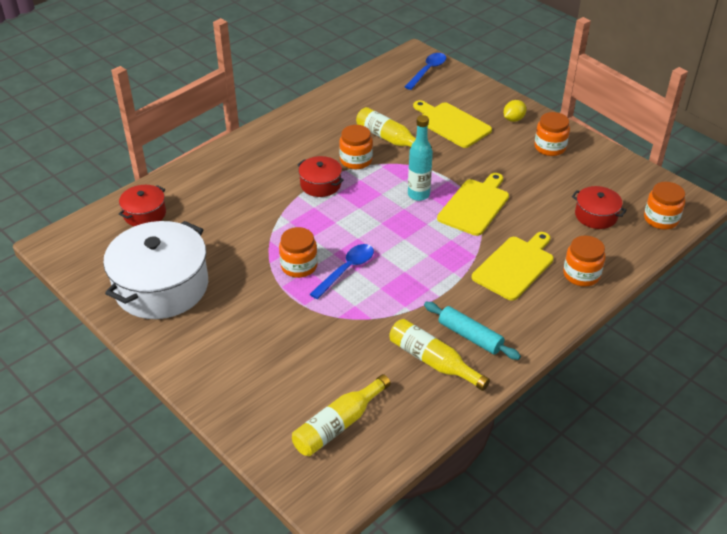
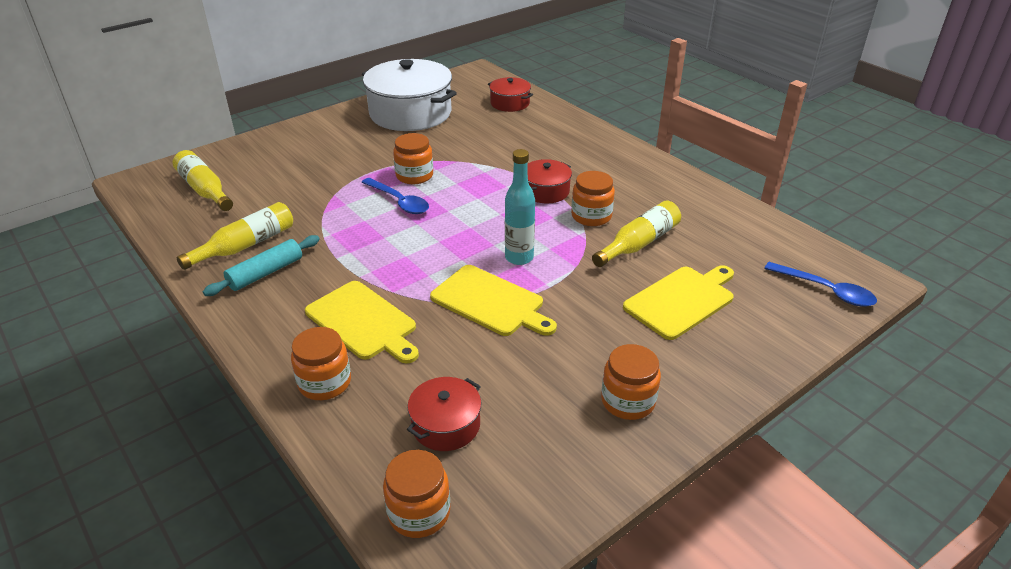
camera: 95 degrees right, 5 degrees down
(513, 119) = (705, 369): yellow lemon -> none

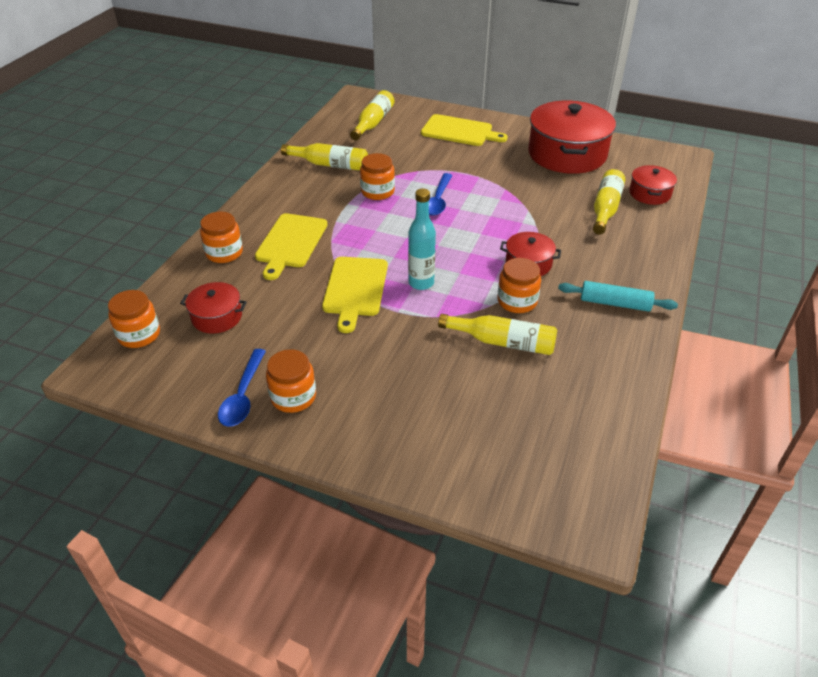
camera: 60 degrees right, 5 degrees up
(266, 273) = (309, 185): turquoise rolling pin -> turquoise rolling pin (615, 303)
(410, 113) = (567, 154): white pot -> red pot
(414, 176) = (479, 193): orange jar -> orange jar (377, 192)
(508, 128) = (605, 209): none -> yellow bottle
(681, 300) = (441, 392): yellow cutting board -> yellow cutting board (459, 131)
(826, 290) = (543, 492): blue spoon -> blue spoon (243, 396)

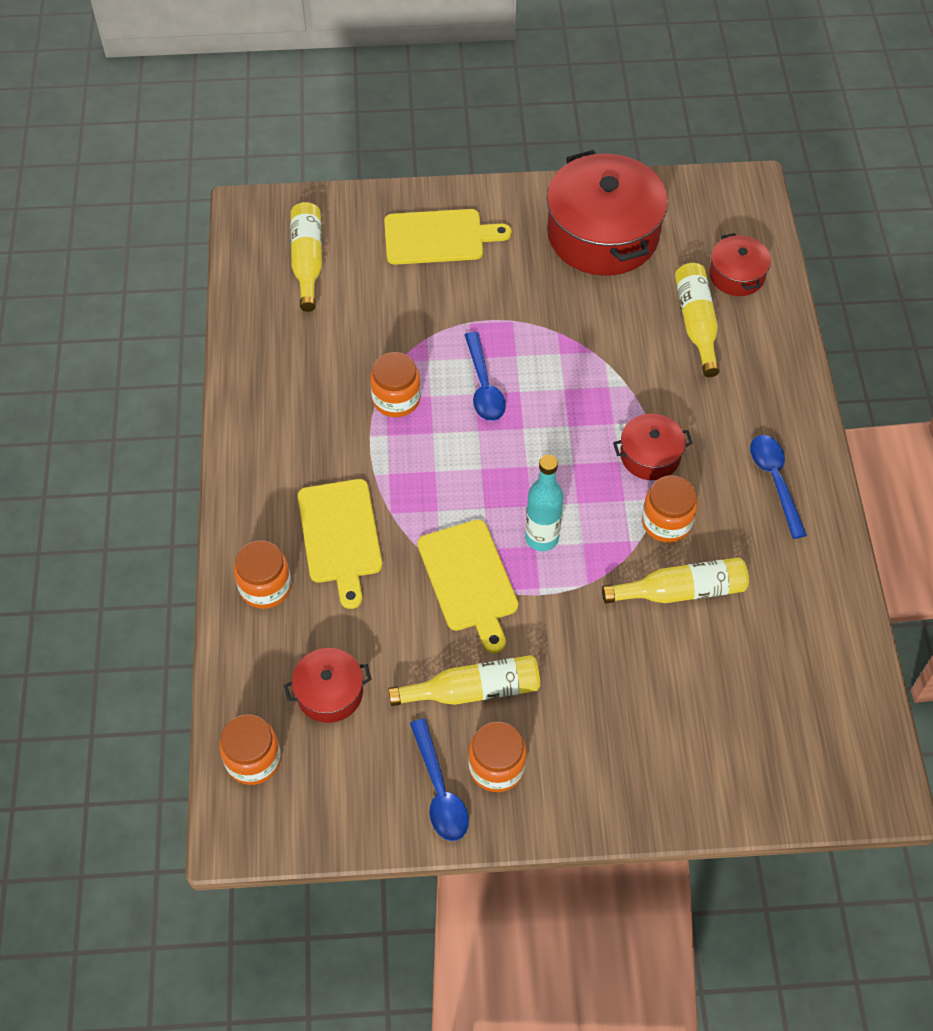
camera: 25 degrees left, 15 degrees up
(329, 165) = (299, 370): yellow bottle -> yellow bottle (473, 690)
(615, 303) = (775, 481): turquoise rolling pin -> blue spoon

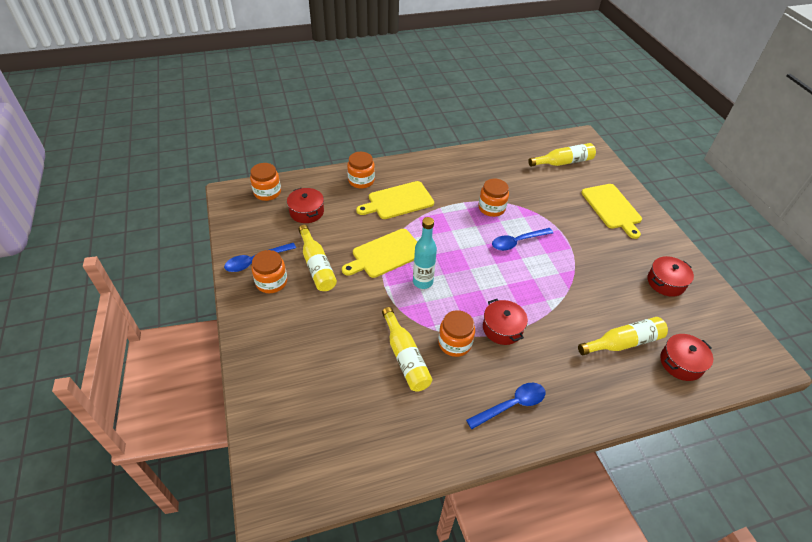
camera: 75 degrees right, 10 degrees down
(602, 234) = (665, 282): red pot -> red pot, size x0.49

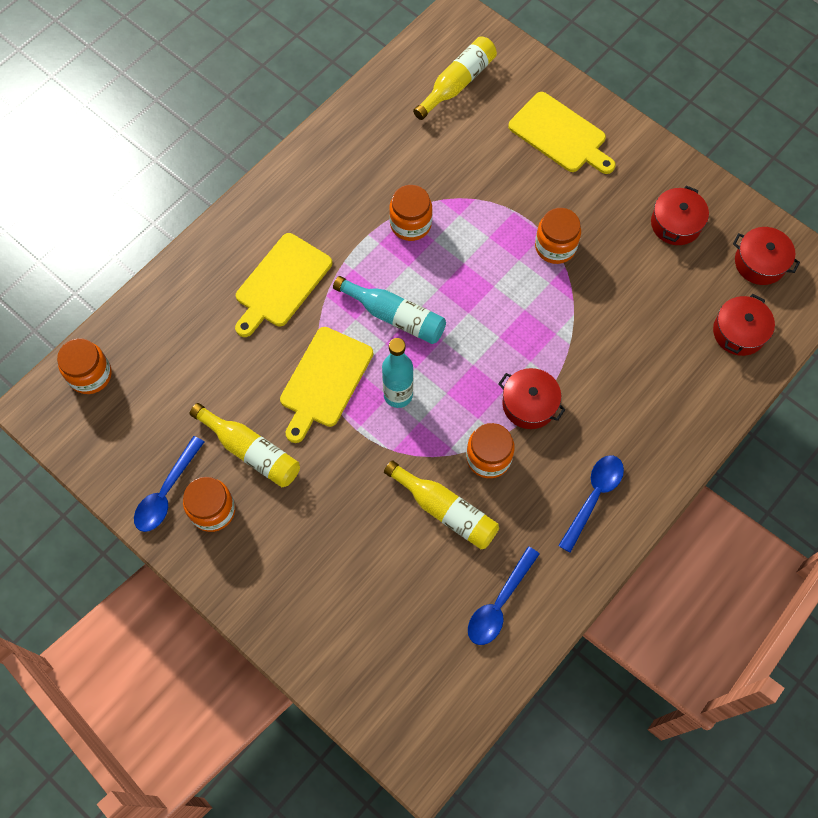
camera: 30 degrees left, 20 degrees up
(306, 212) = (171, 375): red pot -> red pot (760, 263)
(361, 181) = (206, 277): orange jar -> orange jar (555, 246)
(450, 244) = (395, 316): none -> turquoise bottle
(517, 242) = (475, 262): blue spoon -> blue spoon (499, 603)
(623, 342) = (668, 342): yellow bottle -> none

